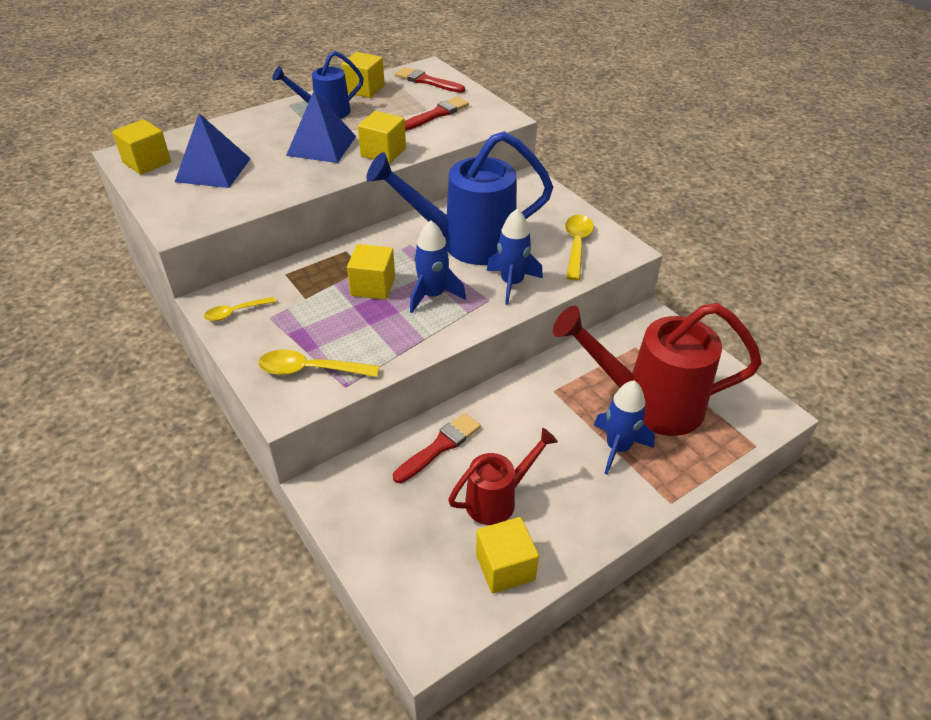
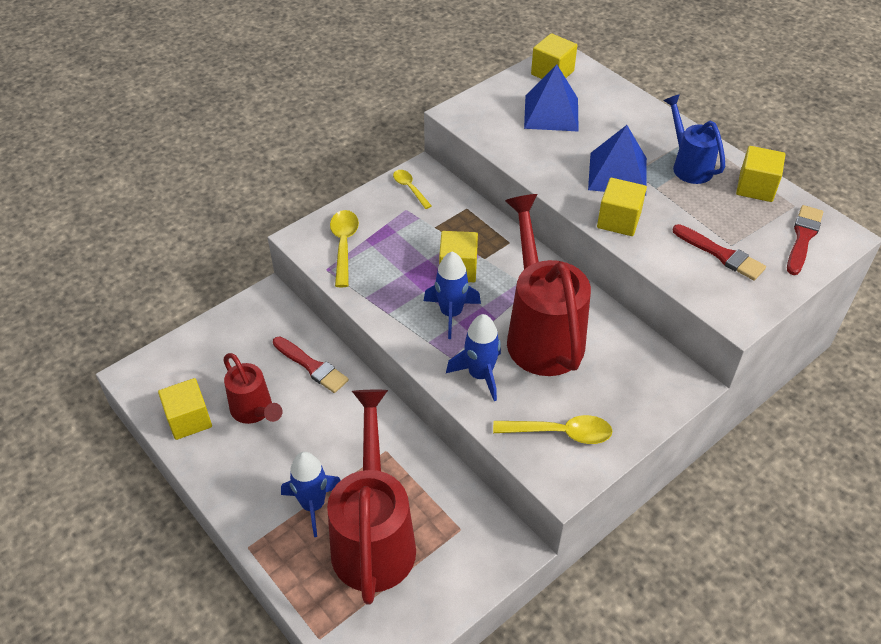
camera: 85 degrees right, 5 degrees up
(467, 244) = (541, 333): blue watering can -> red watering can

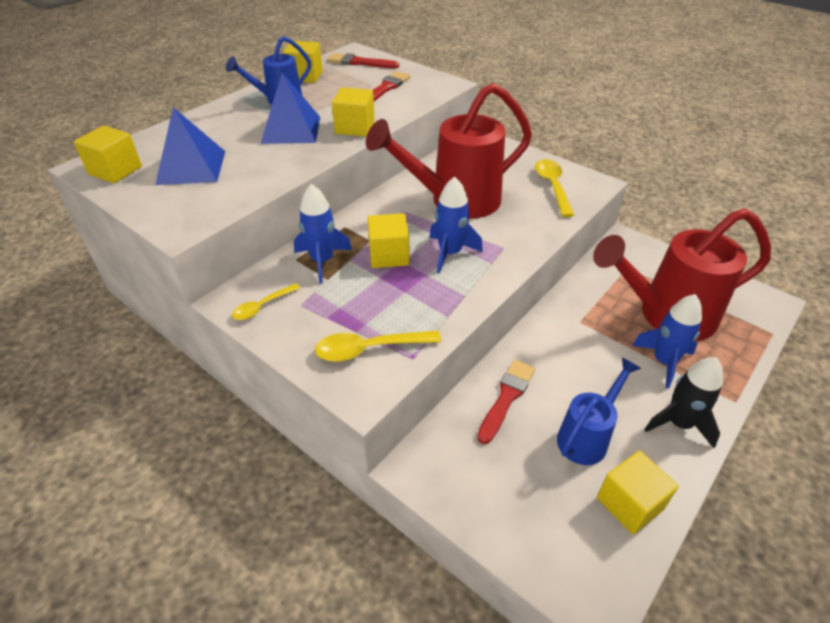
camera: 100 degrees left, 5 degrees down
(242, 486) = (679, 423): none -> black rocket
(254, 411) = (586, 437): red watering can -> blue watering can
(480, 375) = (516, 229): blue rocket -> blue rocket (322, 261)

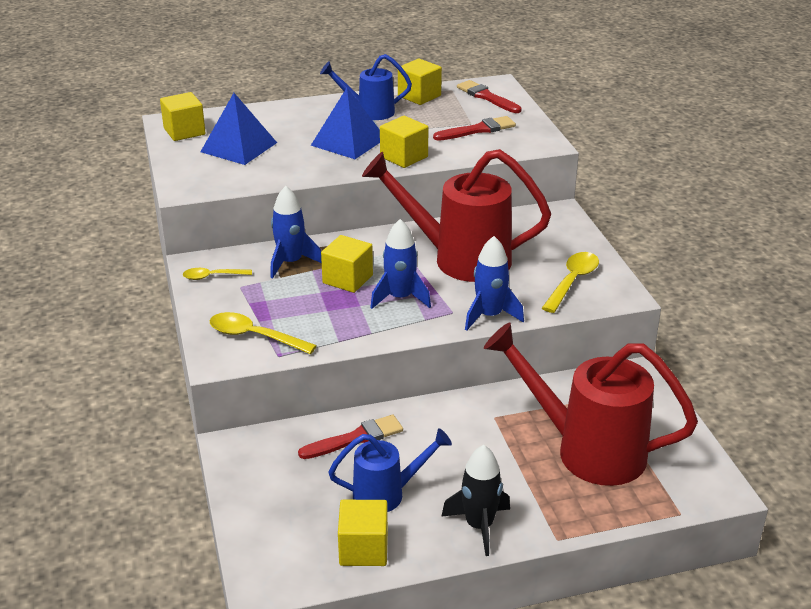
camera: 35 degrees right, 10 degrees down
(663, 361) = (530, 480): blue rocket -> blue rocket (489, 316)

